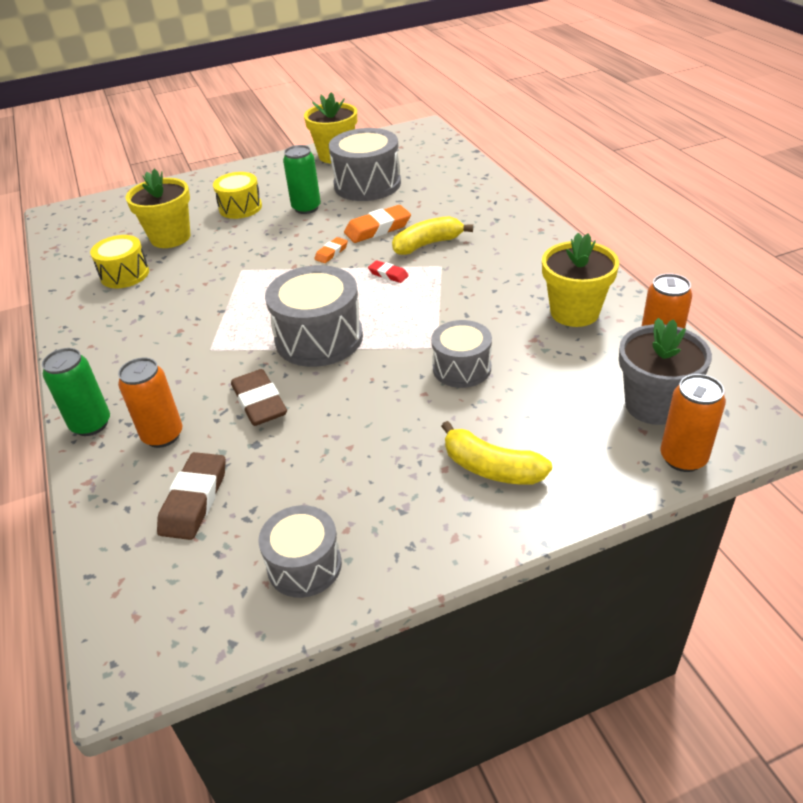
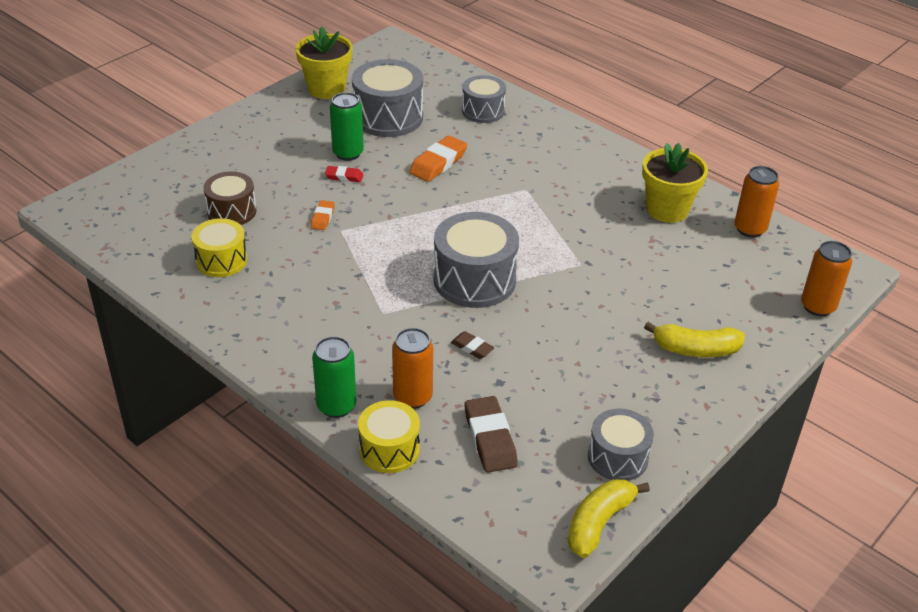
camera: 30 degrees left, 0 degrees up
(170, 237) = (232, 211): yellow flower pot -> brown drum
(240, 208) = (277, 165): yellow drum -> yellow drum (389, 449)
(259, 402) = (472, 348): brown eraser -> brown eraser, size x0.56
(331, 253) = (414, 196): orange eraser -> orange eraser (323, 218)
(388, 274) = (486, 207): red eraser -> red eraser (344, 176)
(428, 244) = (498, 170): yellow banana -> yellow banana (599, 523)
(461, 368) = (615, 277): grey drum -> grey drum (483, 111)
(653, 405) = (774, 272): grey flower pot -> none

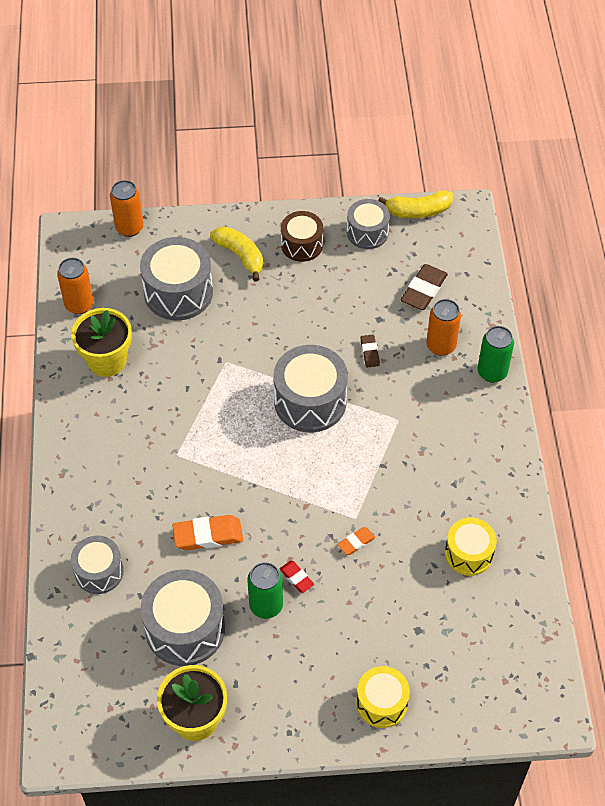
camera: 135 degrees left, 15 degrees up
(232, 211) = (419, 604): brown drum -> brown drum (302, 245)
(389, 449) = (486, 323): yellow drum -> yellow drum (382, 703)
(696, 286) = (178, 292): none -> grey drum

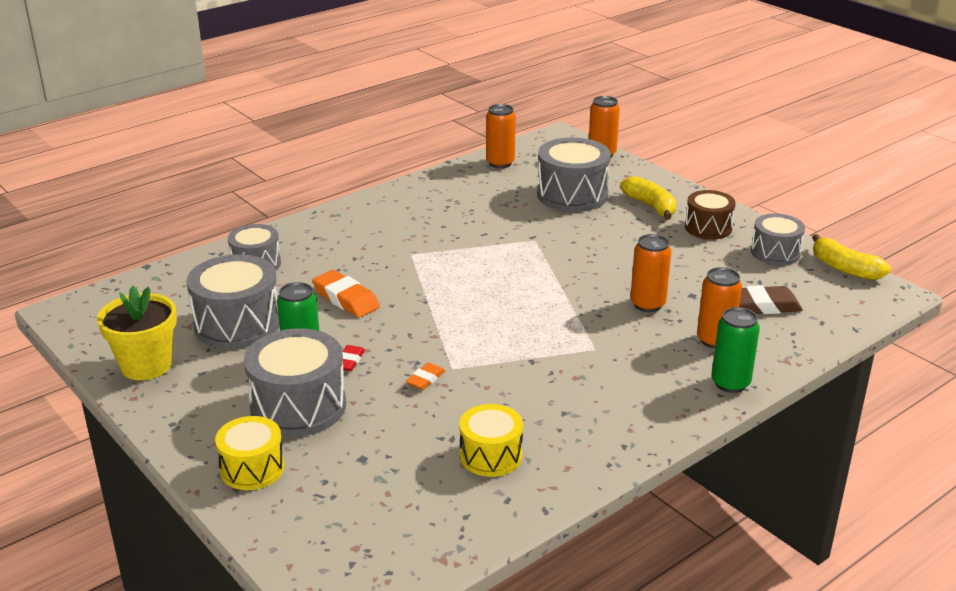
camera: 55 degrees right, 25 degrees down
(107, 360) = (464, 192): yellow flower pot -> none
(240, 256) = (650, 206): yellow banana -> yellow banana turned 45 degrees counterclockwise
(310, 401) = (550, 294): grey drum -> grey drum (298, 406)
(356, 542) = (425, 379): orange eraser -> orange eraser turned 75 degrees counterclockwise
(370, 352) = (647, 304): brown eraser -> orange can

